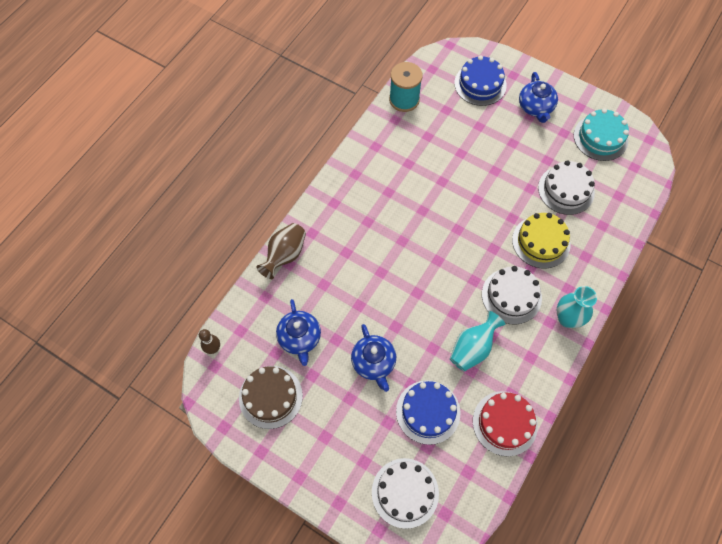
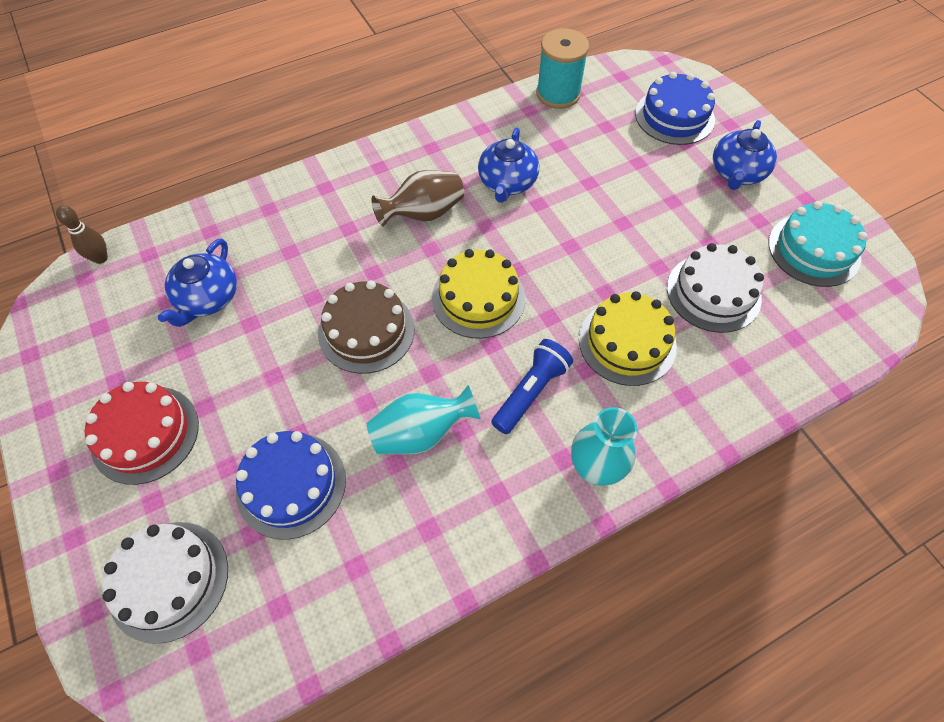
camera: 30 degrees right, 5 degrees down
(270, 397) = (113, 349): brown cake -> brown cake (366, 331)
(285, 255) = (272, 196): brown vase -> brown vase (423, 213)
(373, 363) = (272, 378): blue teapot -> blue teapot (507, 183)
(449, 257) = (478, 298): none -> yellow cake
(505, 423) = (388, 567): red cake -> red cake (145, 434)
(511, 296) = (530, 392): white cake -> blue flashlight

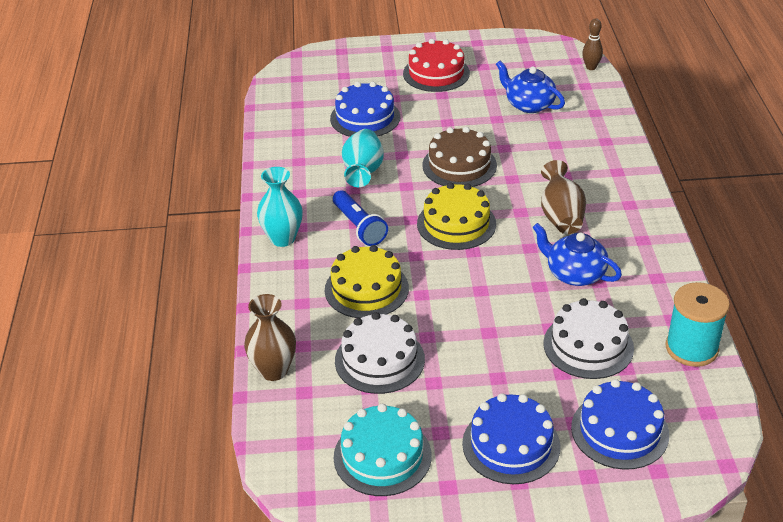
camera: 115 degrees right, 20 degrees down
(169, 580) = (340, 73): white cake -> white cake (588, 346)
(736, 173) = (511, 445): blue teapot -> blue cake
(790, 377) = (273, 370): none -> brown vase

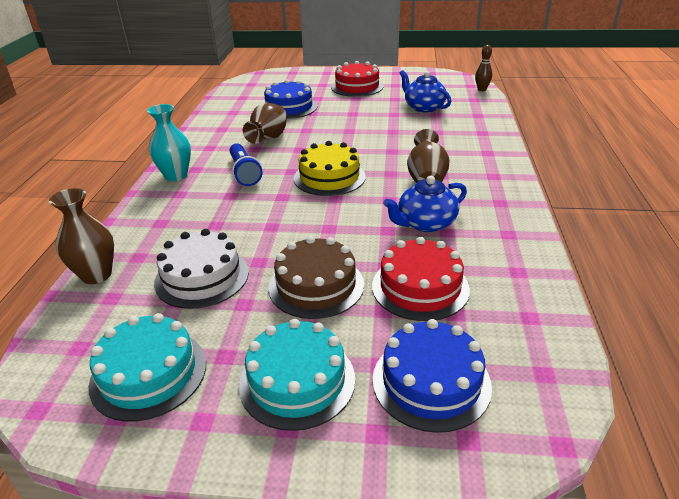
camera: 10 degrees right, 5 degrees down
(363, 172) = (269, 138): turquoise vase -> brown vase
(366, 289) = (224, 217): yellow cake -> none
(459, 165) = (350, 139): brown cake -> brown cake (316, 285)
(511, 445) = (297, 381): blue cake -> turquoise cake
(574, 273) = (425, 223): blue teapot -> blue teapot turned 75 degrees counterclockwise
(588, 346) = (420, 287): white cake -> red cake
(691, 348) = (535, 302): turquoise spool -> none

